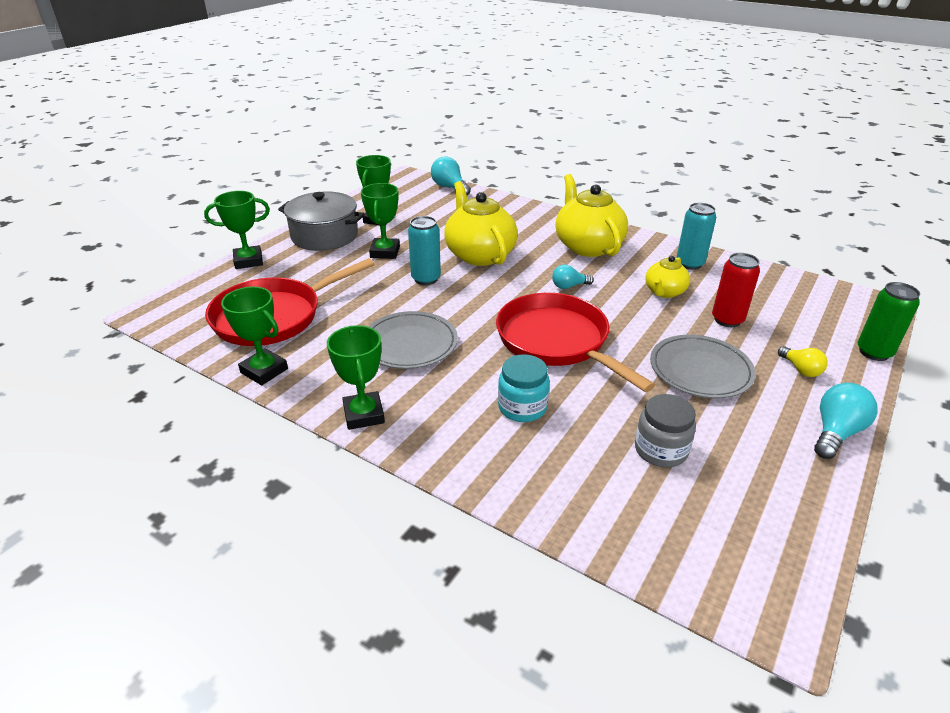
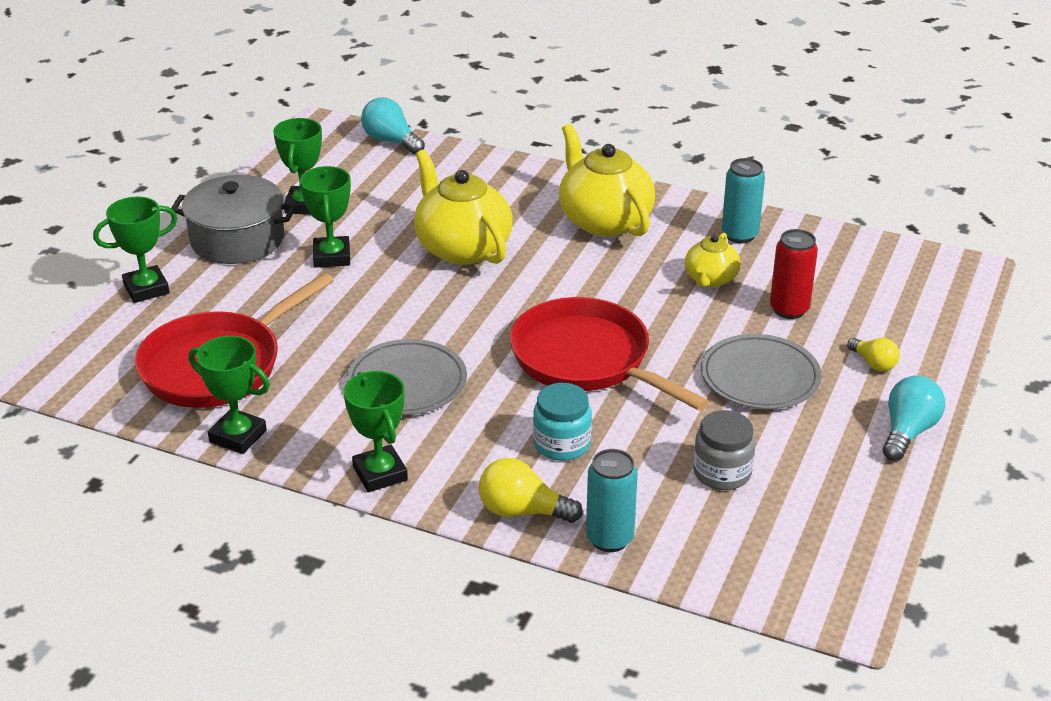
camera: 10 degrees left, 0 degrees up
(426, 279) = (400, 291): turquoise can -> turquoise can (609, 538)
(474, 463) = (522, 511): none -> yellow light bulb
(569, 286) = (589, 283): turquoise light bulb -> none
(874, 352) = (957, 333): green can -> none

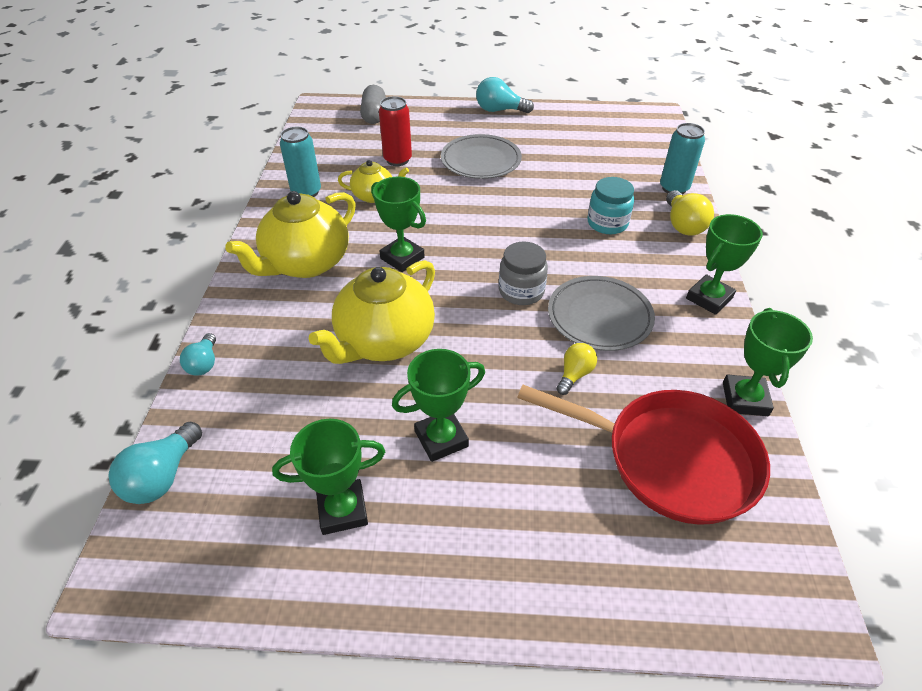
camera: 110 degrees left, 10 degrees up
(146, 289) = (593, 607): green trophy -> green trophy (402, 258)
(237, 239) = (444, 552): grey pot -> none
(495, 161) = (204, 363): none -> turquoise light bulb
(587, 360) = (508, 231): red pan -> none
(722, 473) = (583, 161): grey jar -> grey jar (521, 291)
(873, 363) = (441, 125): yellow light bulb -> yellow light bulb (574, 374)
(924, 310) = (374, 115): none -> grey capsule

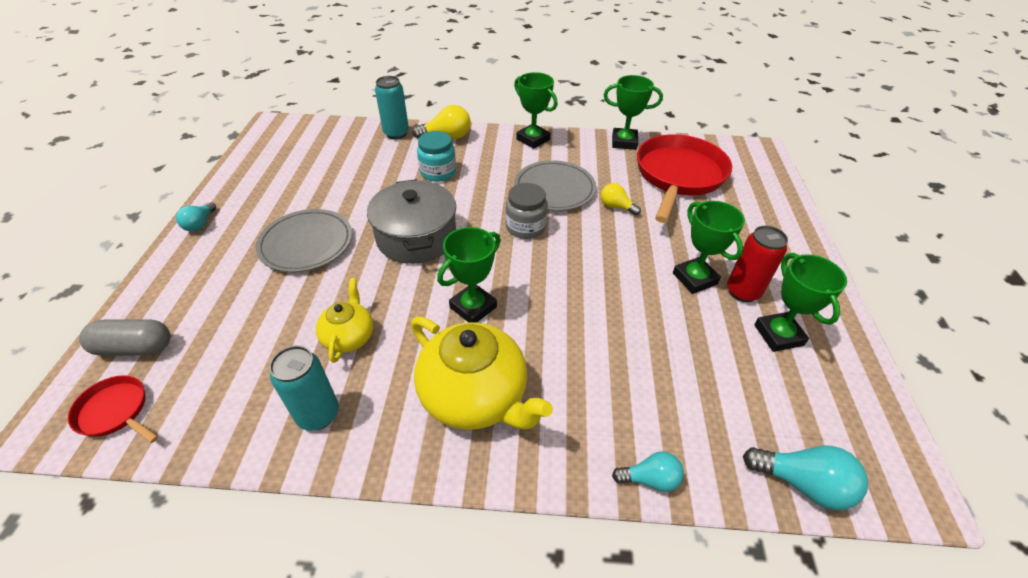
camera: 90 degrees left, 0 degrees up
(325, 121) = (116, 412): none -> red pan
(384, 341) = (595, 317): yellow teapot -> none
(397, 160) = (274, 317): red can -> red can (743, 291)
(495, 218) = (416, 237): none -> grey pot
(499, 110) = (200, 224): turquoise light bulb -> turquoise light bulb, size x0.64

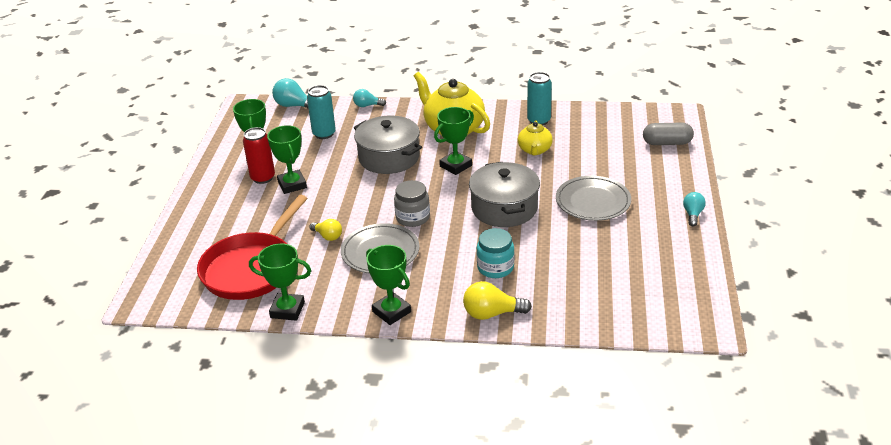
camera: 175 degrees left, 10 degrees down
(116, 412) = (650, 119): red pan -> none
(396, 133) = (553, 317): turquoise can -> turquoise can (324, 134)
(574, 327) = (389, 157): none -> grey pot

